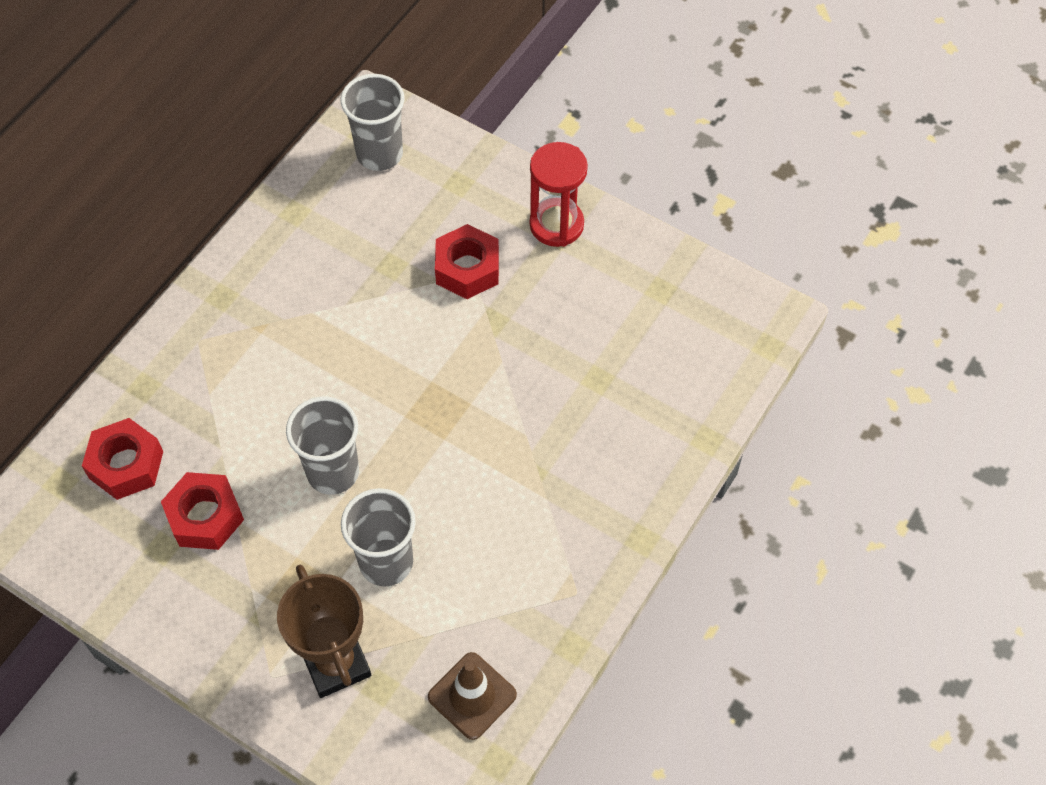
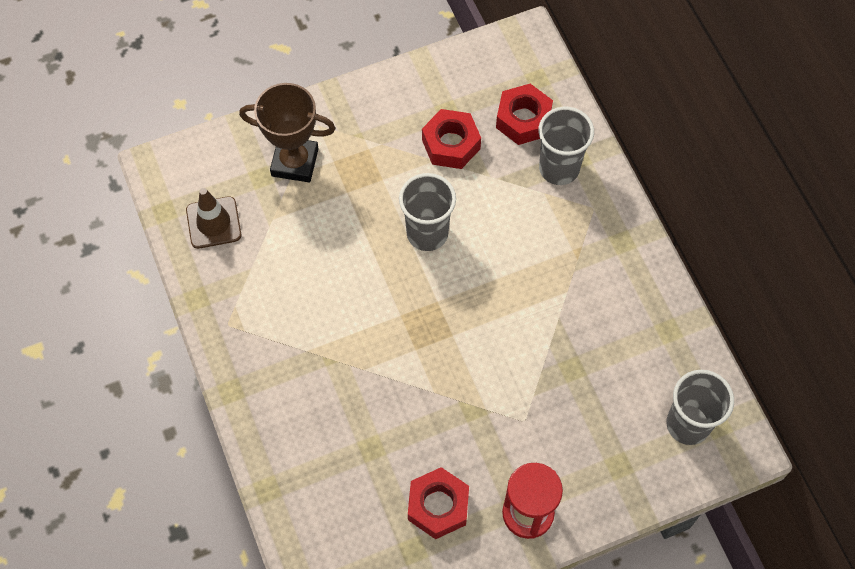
camera: 125 degrees right, 5 degrees up
(386, 562) = (338, 227): grey cup -> grey cup (559, 168)
(467, 269) = (532, 420): red nut -> red nut (438, 506)

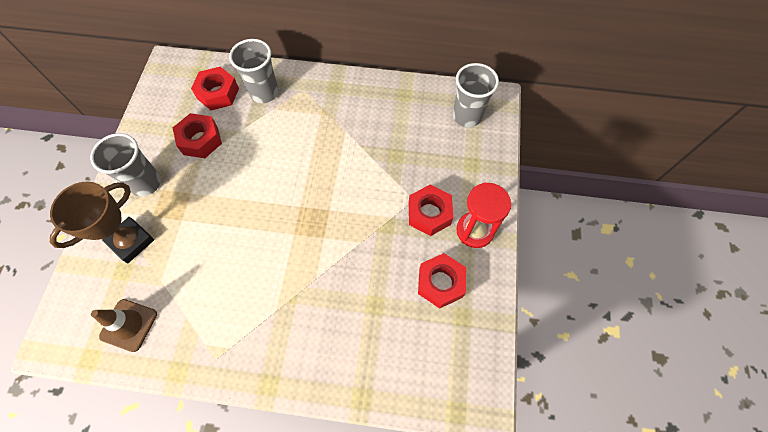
camera: 60 degrees left, 0 degrees up
(427, 233) = (249, 186): grey cup -> grey cup (146, 183)
(517, 449) = (429, 213): none -> red nut

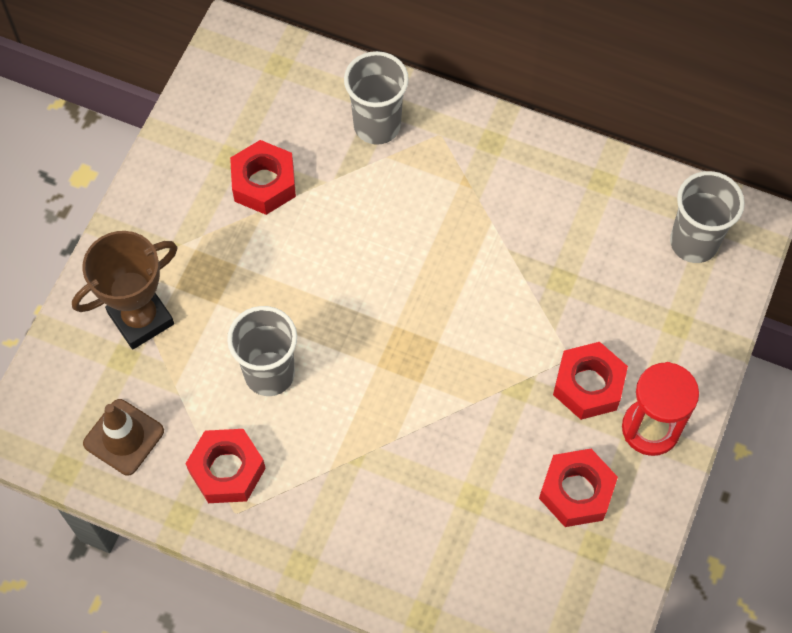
camera: 15 degrees right, 0 degrees up
(146, 183) = (172, 234): grey cup -> grey cup (269, 373)
(218, 93) = (304, 110): red nut -> red nut (227, 470)

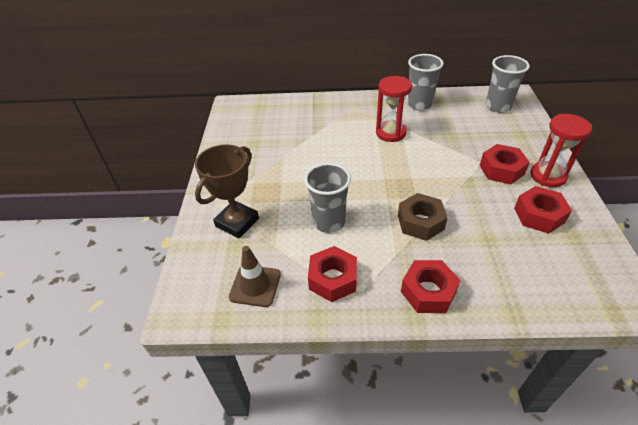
camera: 20 degrees left, 20 degrees down
(264, 183) = (277, 147): red nut -> red nut (428, 292)
(377, 125) = (321, 112): grey cup -> grey cup (419, 104)
(398, 430) = (420, 222): none -> brown nut
(465, 229) = (390, 133): none -> red hourglass

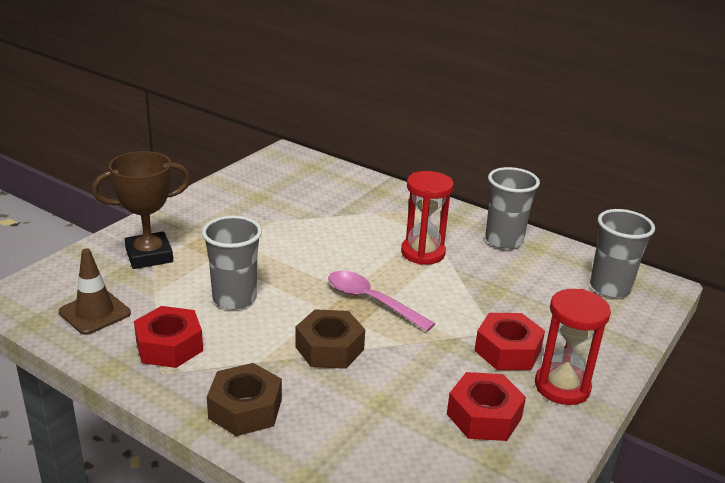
camera: 30 degrees right, 15 degrees down
(403, 178) = (371, 301): none -> pink spoon
(428, 292) = (245, 409): red nut -> brown nut

